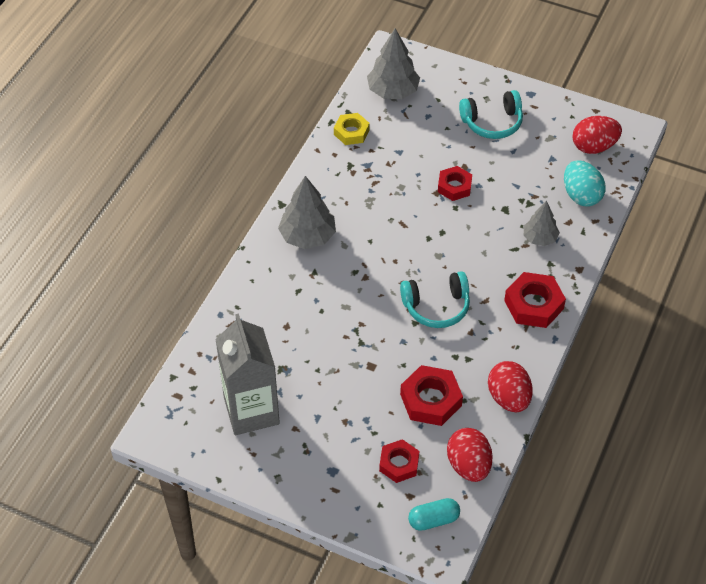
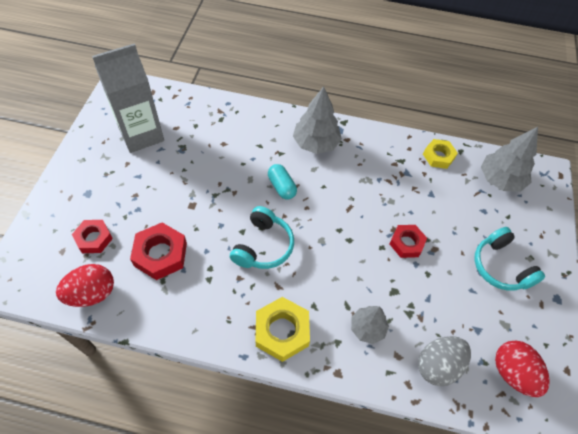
camera: 75 degrees right, 5 degrees up
(433, 520) = (37, 272): turquoise capsule -> turquoise capsule (282, 187)
(436, 306) = (263, 246): turquoise headphones -> turquoise headphones turned 135 degrees counterclockwise
(508, 398) = (167, 320): red egg -> none
(533, 304) = (282, 331): red nut -> yellow nut
(581, 195) = (438, 365): turquoise egg -> grey egg

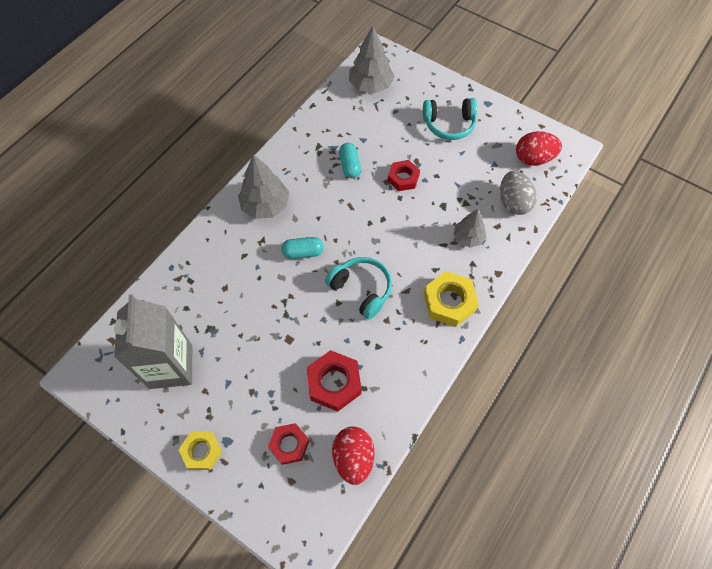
camera: 65 degrees left, 5 degrees up
(394, 193) = (350, 166): none -> turquoise capsule
(438, 156) = (327, 117): yellow nut -> yellow nut (201, 451)

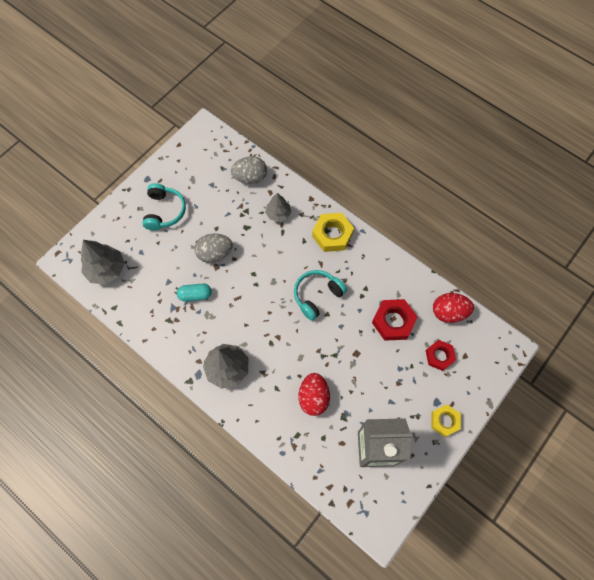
camera: 85 degrees left, 5 degrees up
(303, 252) = (279, 339): turquoise capsule -> none
(403, 178) = (215, 253): red nut -> grey egg
(533, 159) = (210, 156): red egg -> red egg (313, 397)

